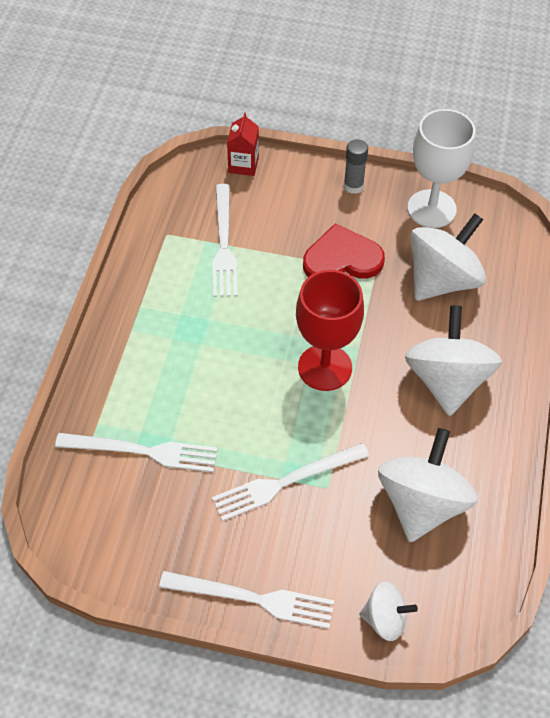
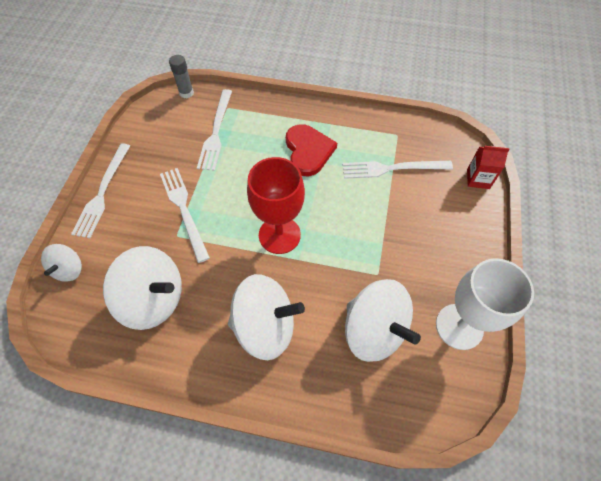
camera: 90 degrees right, 5 degrees up
(342, 259) = (388, 249): red heart -> red heart (308, 151)
(353, 186) = (473, 260): grey glue stick -> grey glue stick (186, 93)

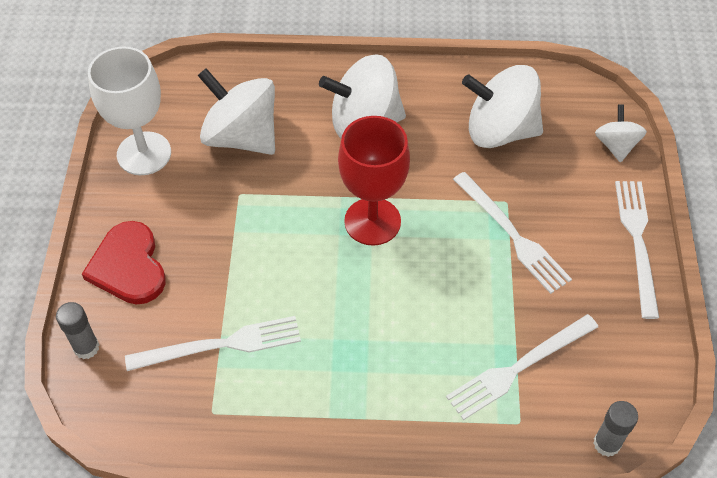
camera: 170 degrees right, 5 degrees down
(216, 132) = (519, 368): white fork -> white fork turned 120 degrees counterclockwise
(308, 151) = (358, 355): red heart -> red heart (128, 266)
(478, 179) = (86, 347): red carton -> grey glue stick

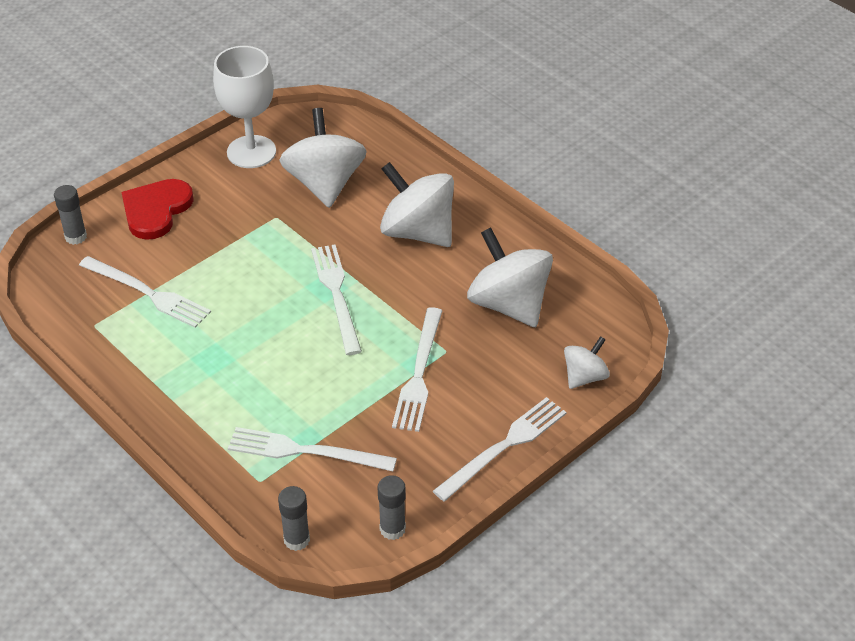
camera: 45 degrees right, 10 degrees down
(372, 221) = (336, 295): red goblet -> white fork
(654, 371) = (392, 529): none -> grey glue stick

